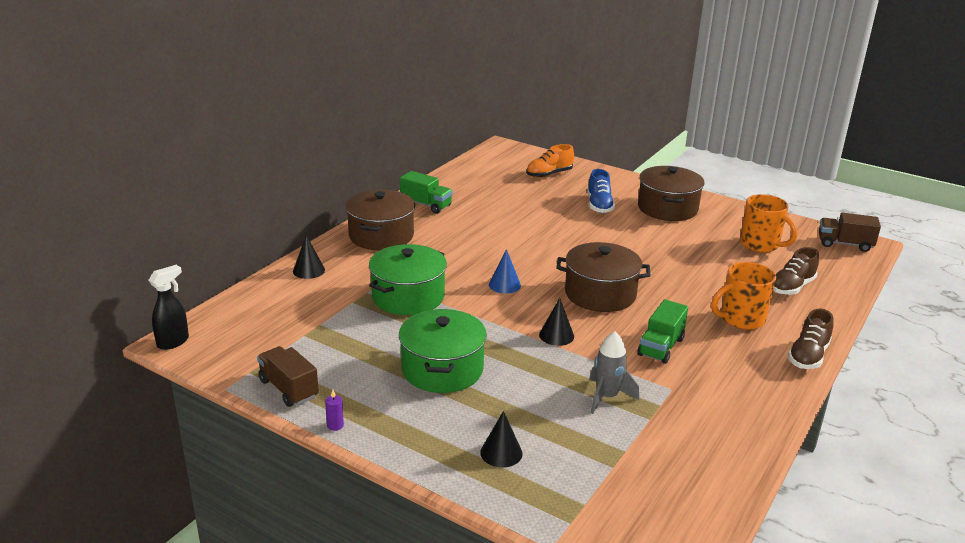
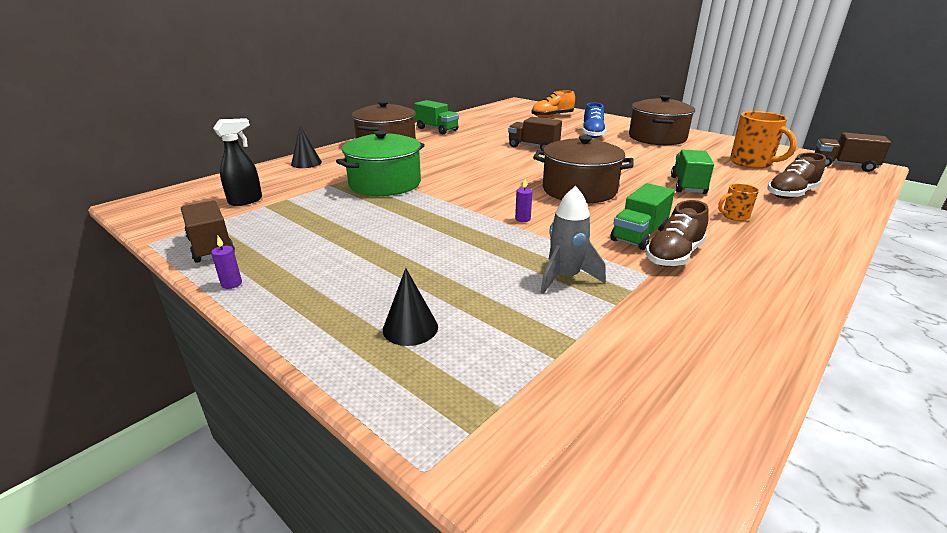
camera: 10 degrees right, 0 degrees up
(173, 342) = (138, 204): black spray bottle -> black spray bottle (246, 201)
(442, 369) = (385, 240): green pot -> none
(504, 285) = (483, 179): blue cone -> none
(541, 230) = (533, 147): none -> brown truck
(556, 335) = (522, 219): black cone -> purple candle
(700, 281) = (688, 185): none -> green truck
(740, 319) = (734, 216): orange mug -> orange mug, size x0.51
(808, 356) = (823, 253): brown shoe -> brown shoe (674, 255)

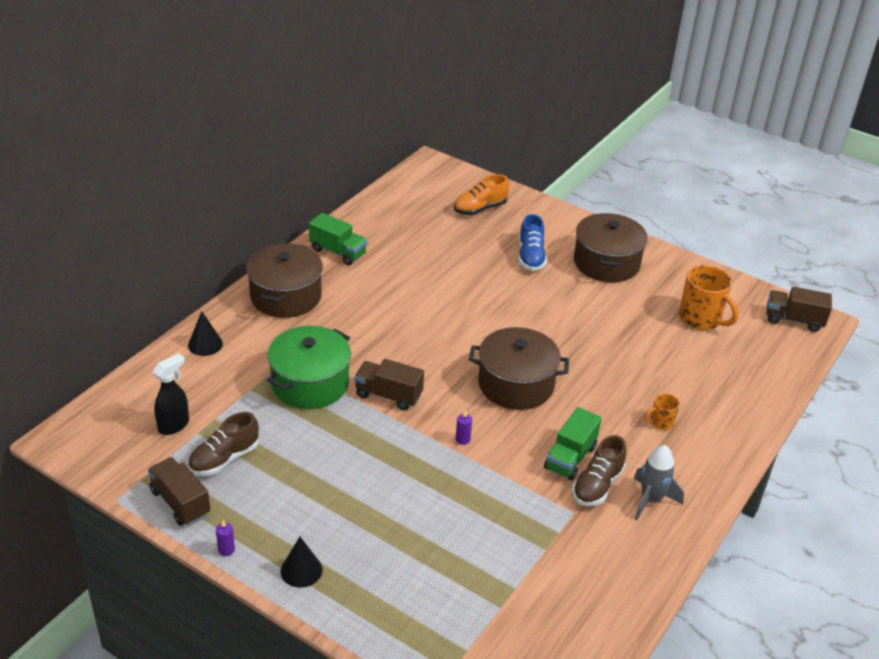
camera: 10 degrees left, 10 degrees up
(410, 328) = (391, 587): black cone -> black cone (301, 570)
(533, 147) = (462, 292): brown truck -> brown truck (388, 395)
(565, 277) = (505, 521): grey rocket -> grey rocket (651, 500)
(688, 185) = (626, 369): green truck -> none
(791, 194) = (724, 379): brown shoe -> brown shoe (224, 459)

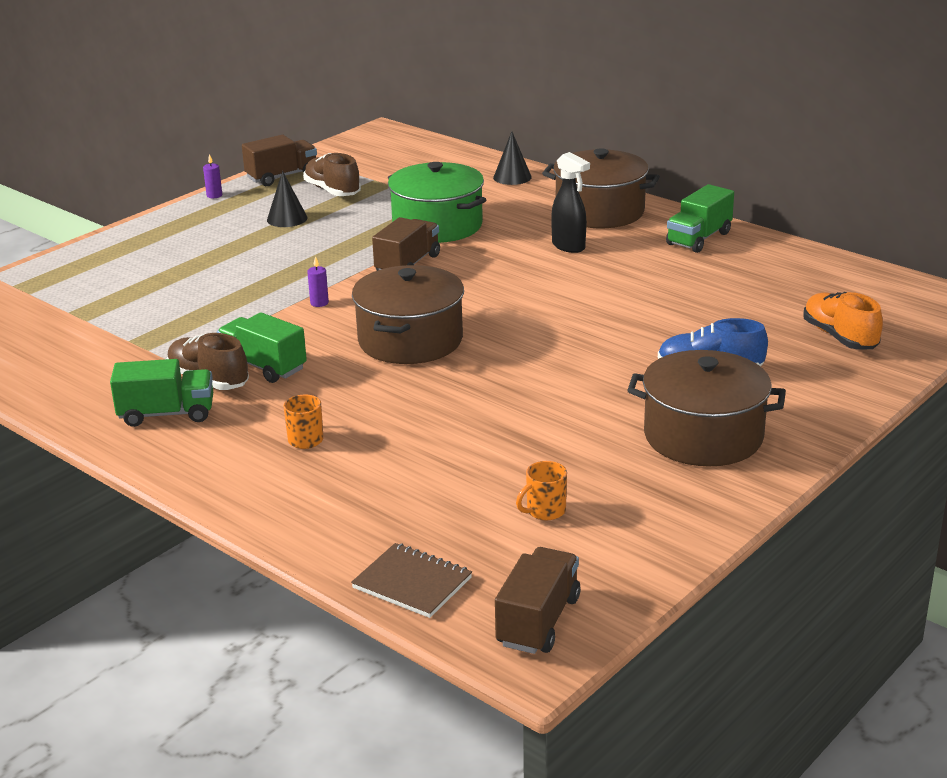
camera: 100 degrees right, 10 degrees down
(174, 425) = (387, 170): black spray bottle -> black spray bottle (569, 246)
(301, 570) = (172, 224): black cone -> black cone (287, 219)
(651, 500) = (167, 414): grey rocket -> green truck
(701, 319) = (545, 511): orange mug -> orange mug, size x0.51
(784, 364) = (412, 583): none -> brown notebook

